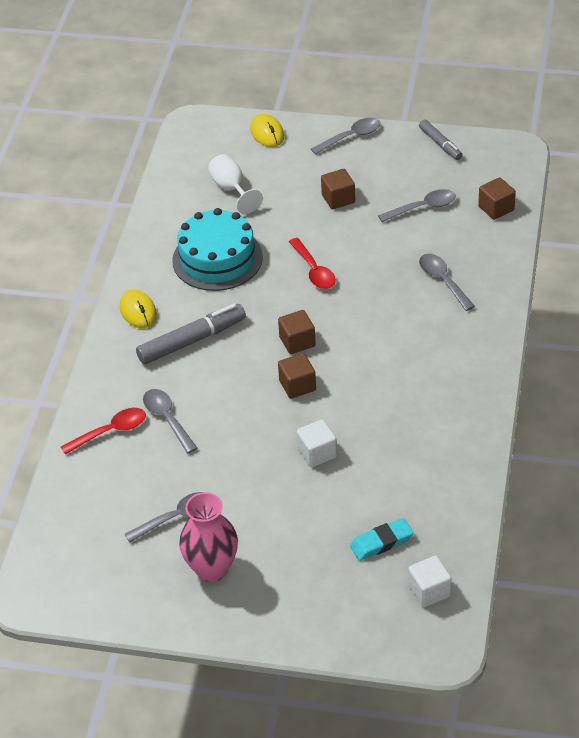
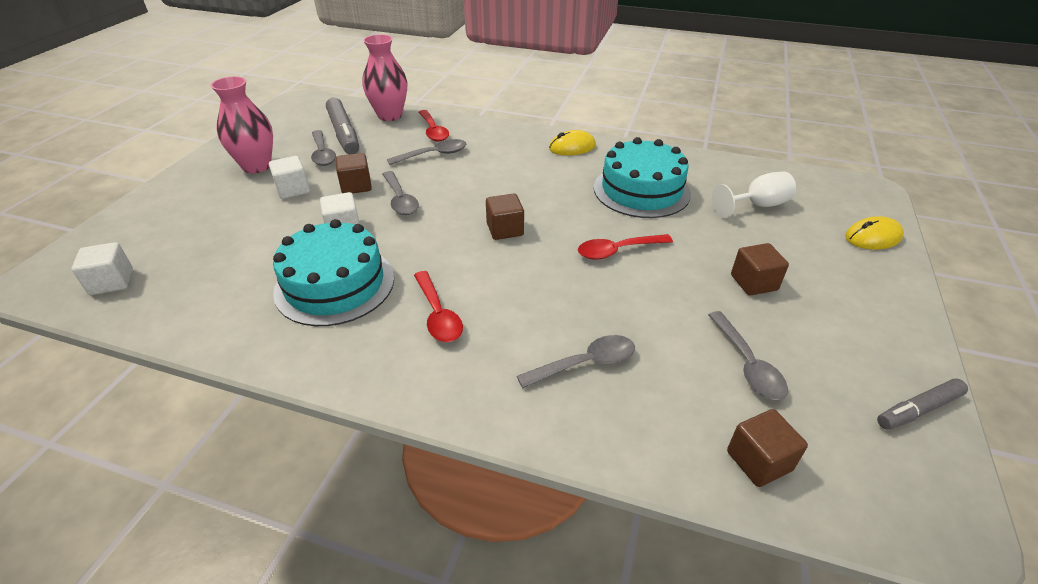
camera: 95 degrees right, 5 degrees down
(71, 483) = (390, 115): none -> pink vase
(192, 340) = (526, 171): grey marker -> grey marker (344, 133)
(256, 516) = (293, 190): none -> white cube
(297, 385) = (441, 224): brown cube -> brown cube (356, 186)
(351, 137) = (895, 308): grey spoon -> grey spoon (400, 200)
(381, 542) = (200, 257): turquoise eraser -> none
(396, 434) = (335, 284): none -> turquoise cake
(415, 363) = (438, 315): none -> red spoon

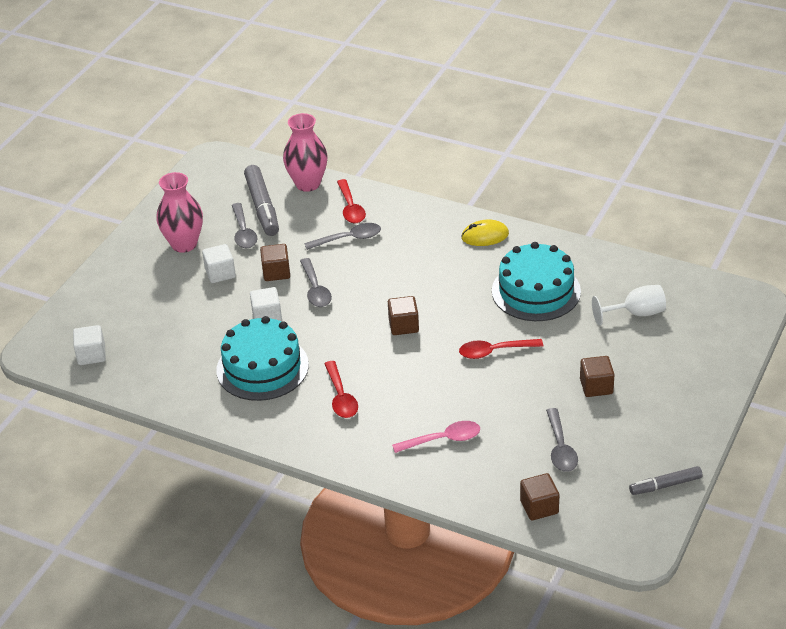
camera: 10 degrees right, 0 degrees up
(585, 363) = (443, 439): grey spoon -> pink spoon
(872, 237) = (722, 351): yellow mouse -> none

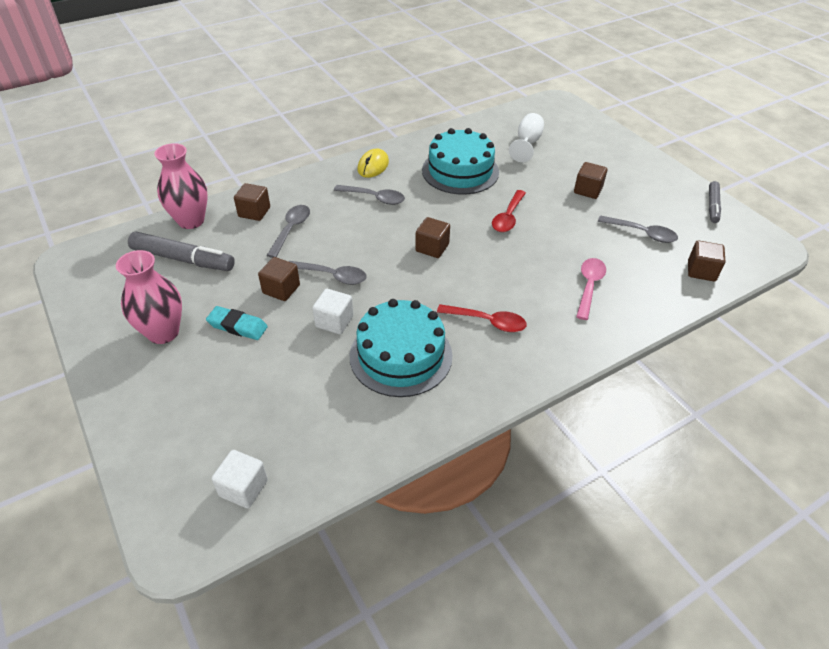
camera: 60 degrees left, 5 degrees up
(220, 273) = (237, 326): white cube -> turquoise eraser
(243, 232) = (201, 285): grey spoon -> grey spoon (374, 198)
(350, 208) = (254, 212): red spoon -> brown cube

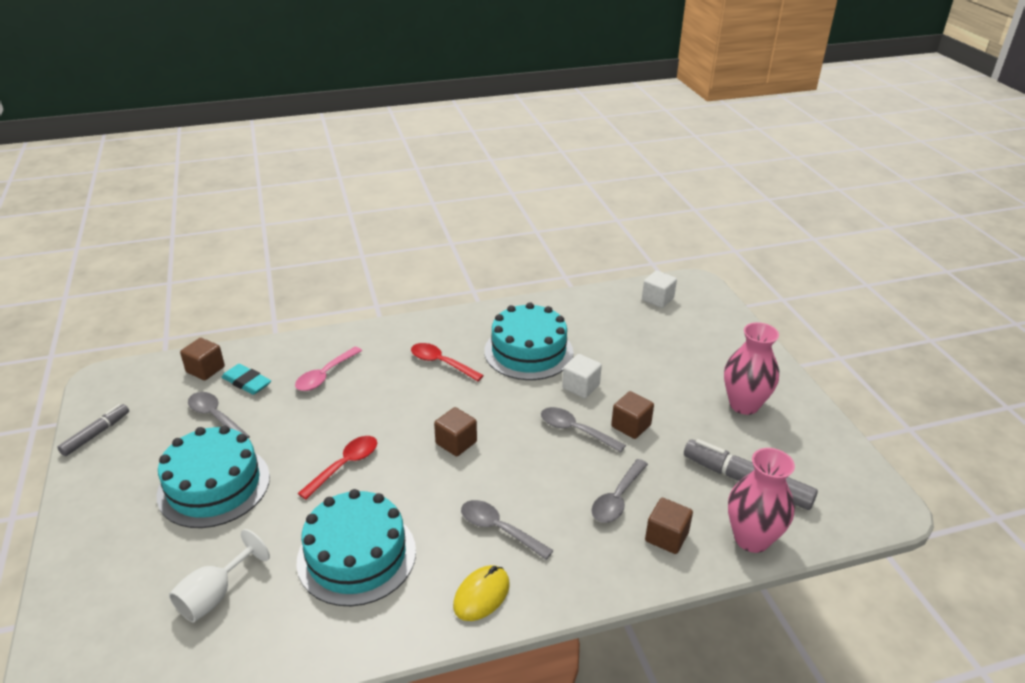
camera: 165 degrees left, 10 degrees down
(237, 326) = (673, 398): turquoise eraser -> turquoise eraser (247, 382)
(588, 190) = (214, 485): brown cube -> turquoise cake

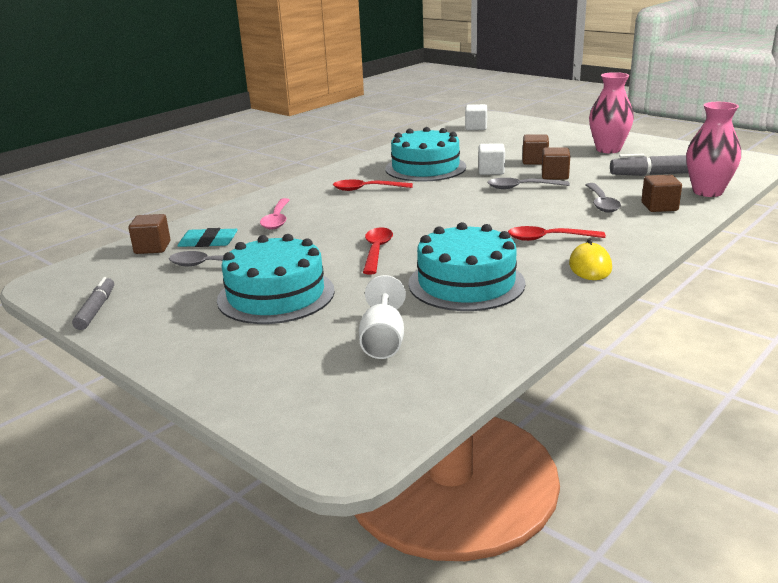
camera: 30 degrees left, 10 degrees down
(456, 443) = (446, 216): brown cube -> brown cube (535, 161)
(499, 529) = (548, 238): grey spoon -> red spoon

